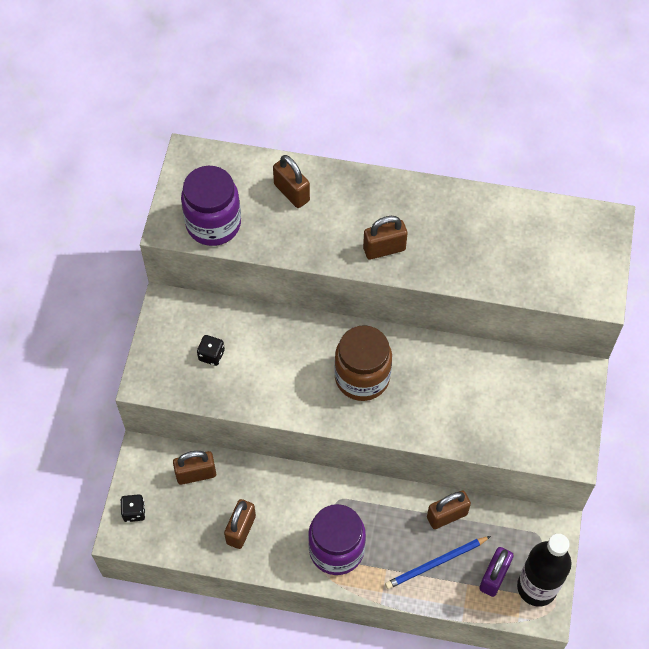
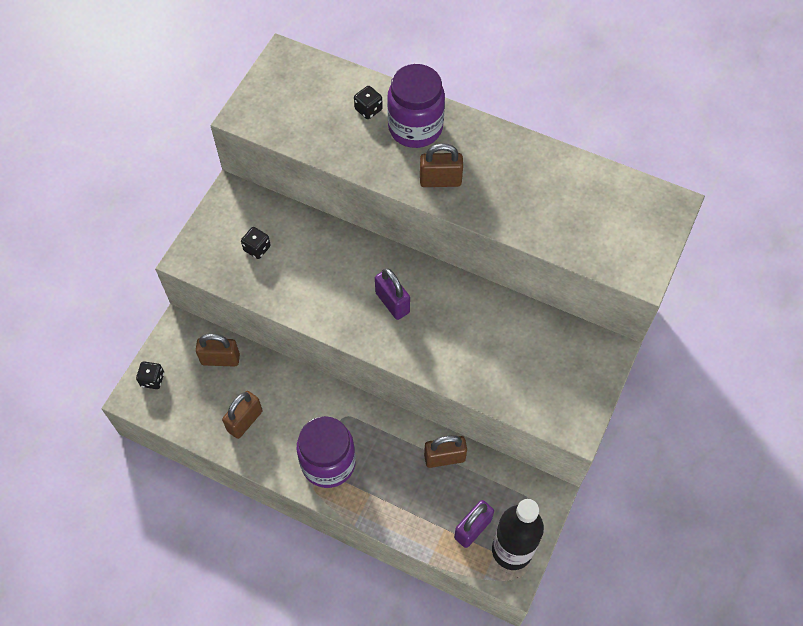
camera: 15 degrees right, 0 degrees up
(213, 224) = (285, 122): purple jar -> purple jar (415, 128)
(291, 192) = (368, 109): brown padlock -> black dice
(362, 377) = (392, 303): brown jar -> purple padlock
(435, 563) = (419, 500): blue pencil -> none

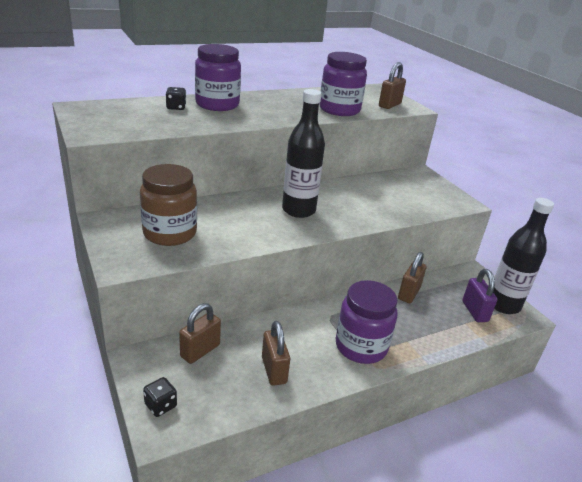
camera: 55 degrees left, 30 degrees down
(257, 248) = (170, 233): black dice -> brown jar
(392, 303) = (298, 210): purple padlock -> black bottle
(440, 180) = (268, 115): brown padlock -> brown padlock (389, 105)
(536, 220) = (339, 110): none -> purple jar

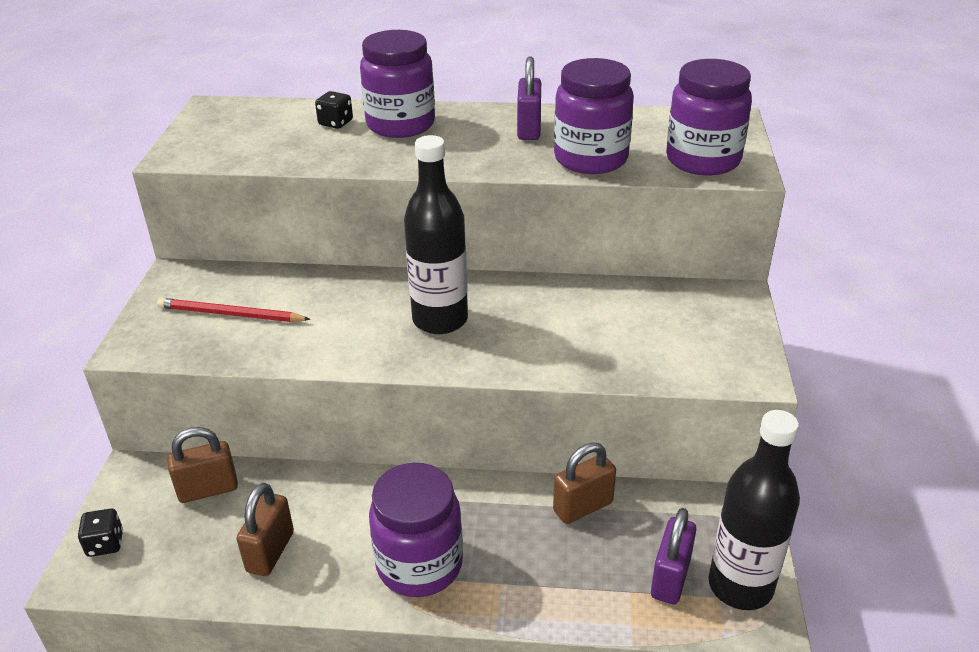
camera: 35 degrees right, 5 degrees up
(170, 233) = (230, 314): brown jar -> red pencil
(291, 100) = (529, 129): none -> purple padlock
(389, 105) = (703, 160): brown padlock -> purple jar

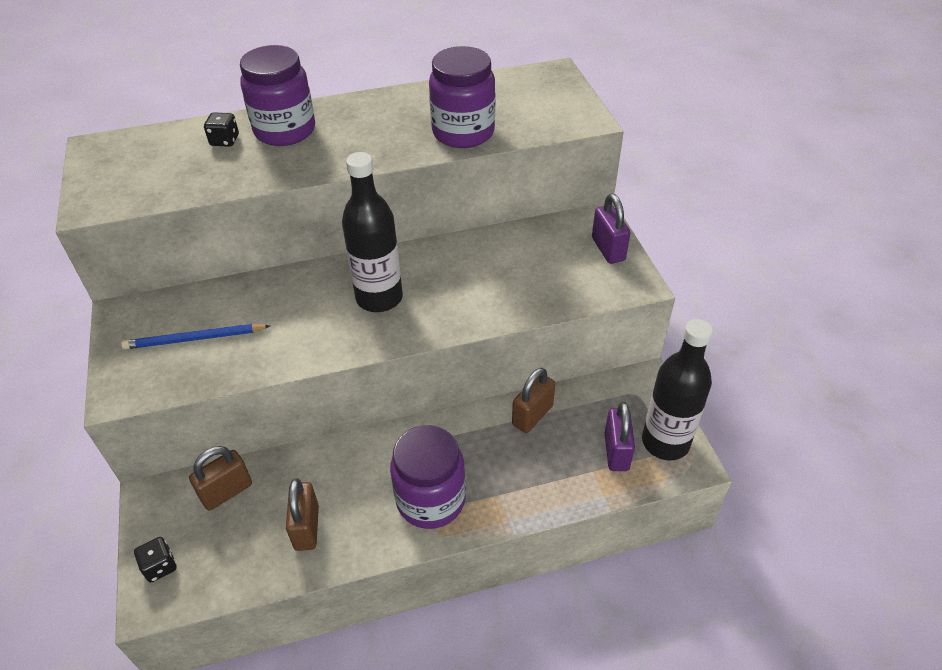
camera: 20 degrees left, 10 degrees up
(230, 314) = (194, 339): red pencil -> blue pencil
(529, 129) = (398, 114): purple padlock -> purple padlock (608, 249)
(703, 160) = (551, 116): purple jar -> none

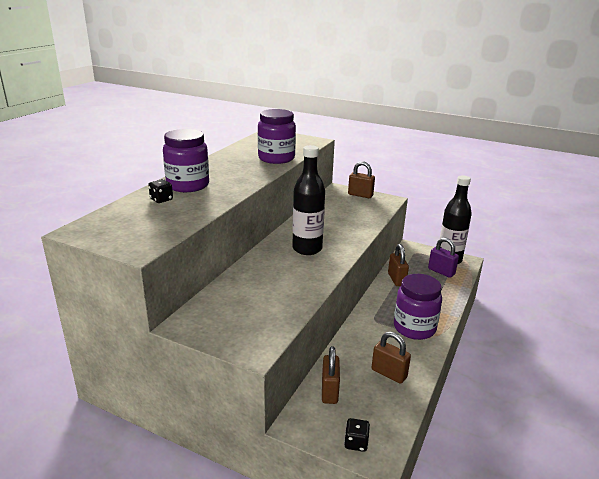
camera: 50 degrees left, 20 degrees down
(194, 339) = (250, 309): blue pencil -> none
(608, 249) = (360, 195): purple padlock -> brown padlock

